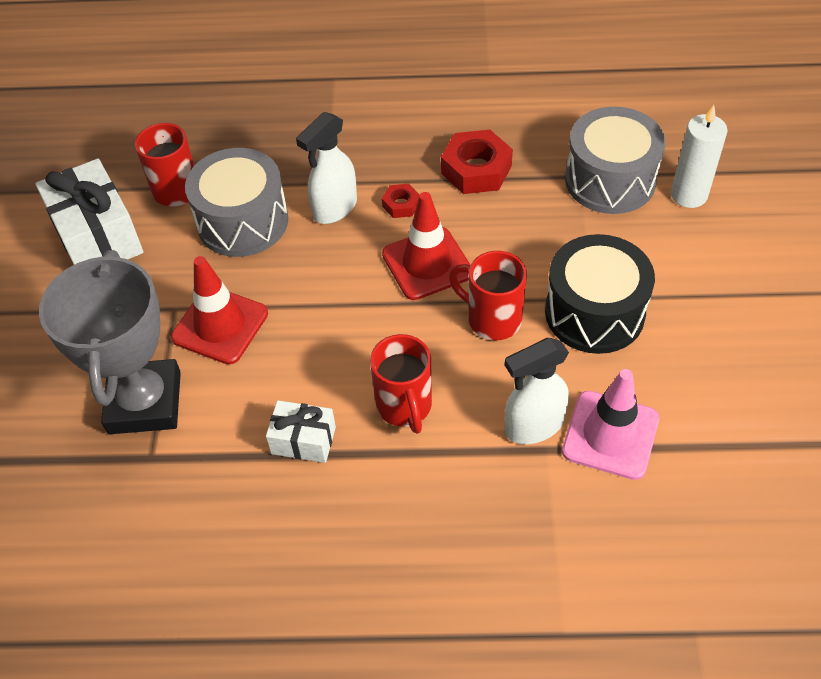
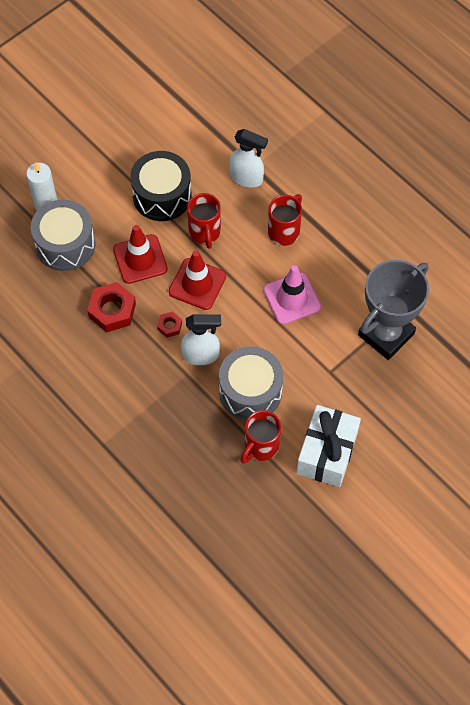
camera: 135 degrees left, 10 degrees up
(220, 325) = (318, 342): red traffic cone -> red traffic cone (140, 259)
(303, 440) = (338, 255): white gift -> none
(610, 435) = (224, 149): pink traffic cone -> pink traffic cone (292, 298)

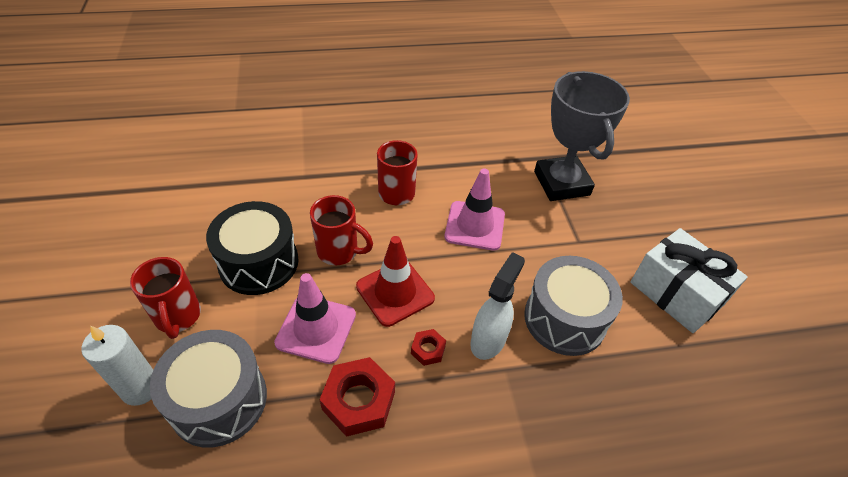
camera: 60 degrees left, 15 degrees down
(140, 259) = (316, 329): red traffic cone -> pink traffic cone
(246, 178) = (311, 187): white spray bottle -> none
(260, 447) = (643, 348): red mug -> red mug (178, 317)

